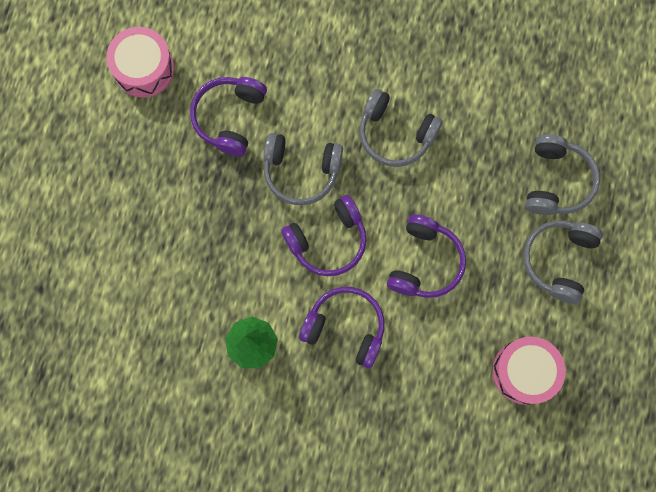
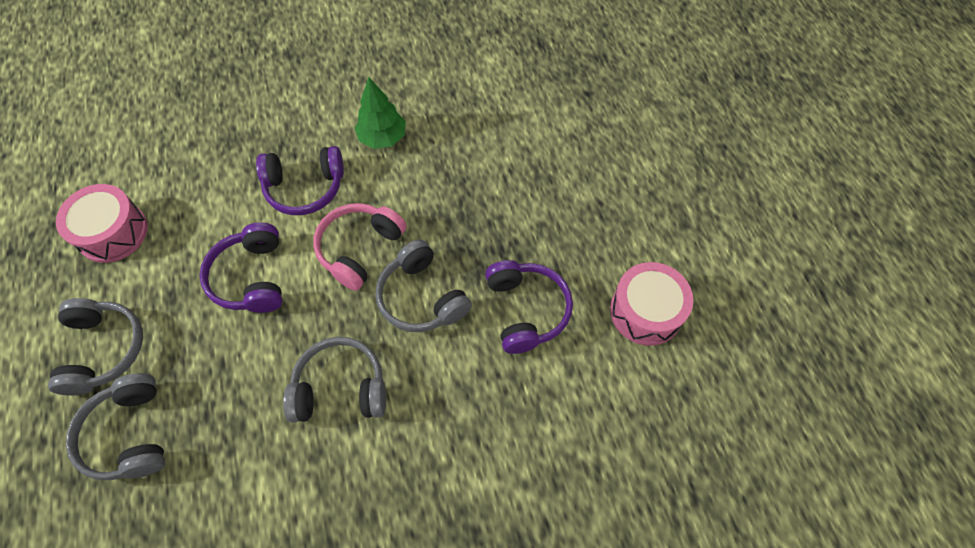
camera: 150 degrees right, 15 degrees down
(301, 171) = (421, 297): grey headphones -> grey headphones turned 105 degrees counterclockwise
(328, 240) = (359, 249): purple headphones -> pink headphones

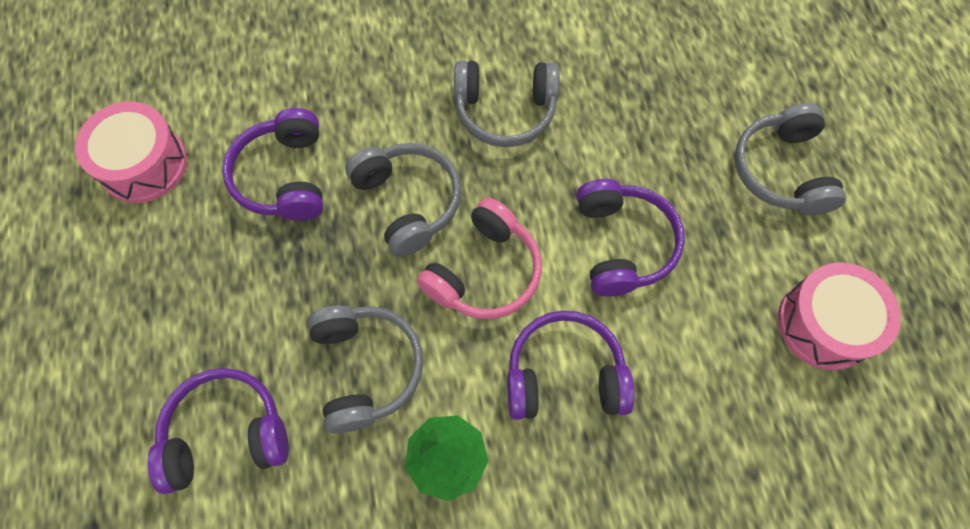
camera: 175 degrees left, 5 degrees up
(129, 434) = (724, 85): grey headphones -> grey headphones (366, 368)
(523, 140) = (226, 434): none -> purple headphones

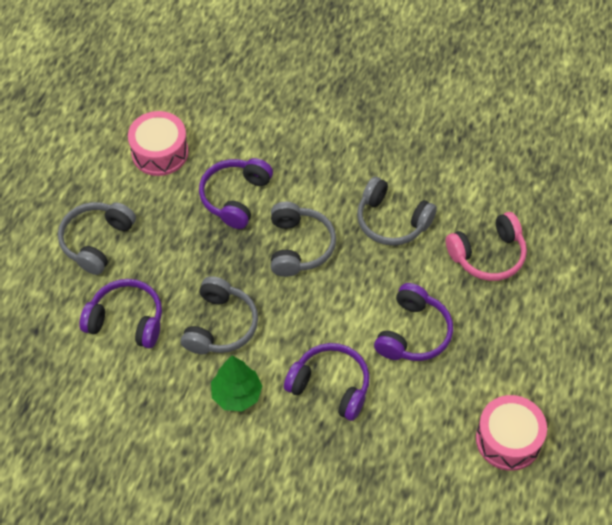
camera: 30 degrees right, 10 degrees down
(484, 272) = (319, 307): pink headphones -> pink headphones (488, 255)
(781, 171) = (546, 340): grey headphones -> grey headphones (97, 241)

